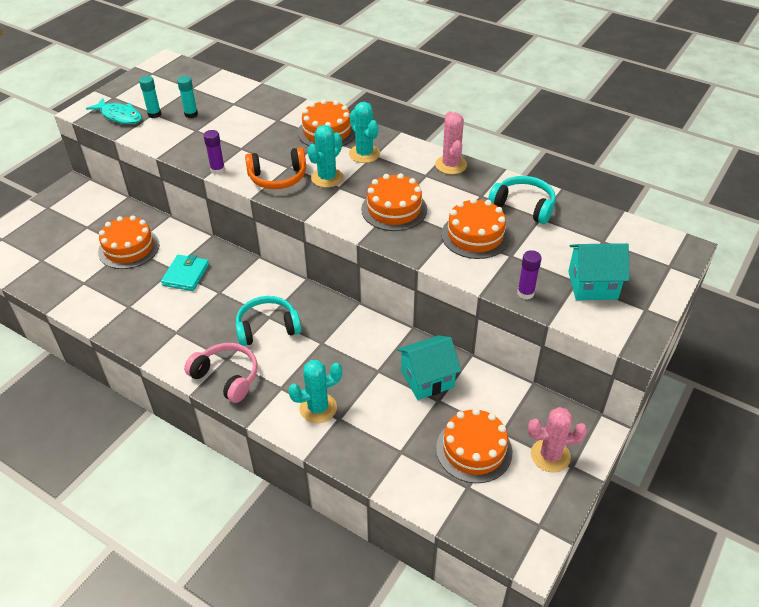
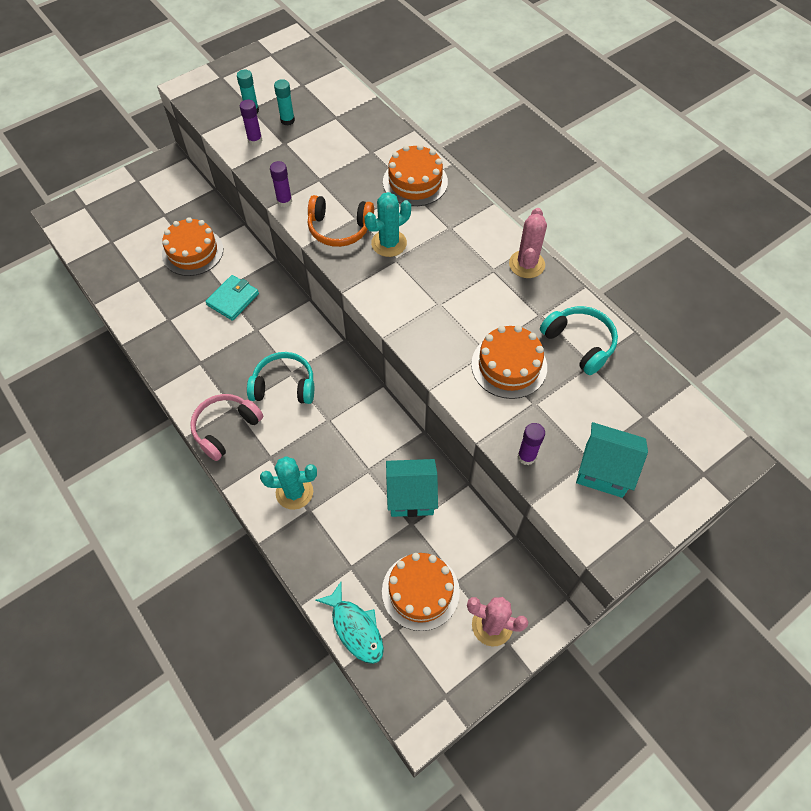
camera: 20 degrees right, 15 degrees up
(119, 116) = (217, 104): turquoise fish -> turquoise fish (355, 628)
(168, 134) = (255, 140): none -> purple glue stick
(227, 377) = (225, 428): pink headphones -> pink headphones turned 105 degrees counterclockwise
(364, 154) = (441, 223): turquoise cactus -> none
(394, 209) = (439, 305): orange cake -> none

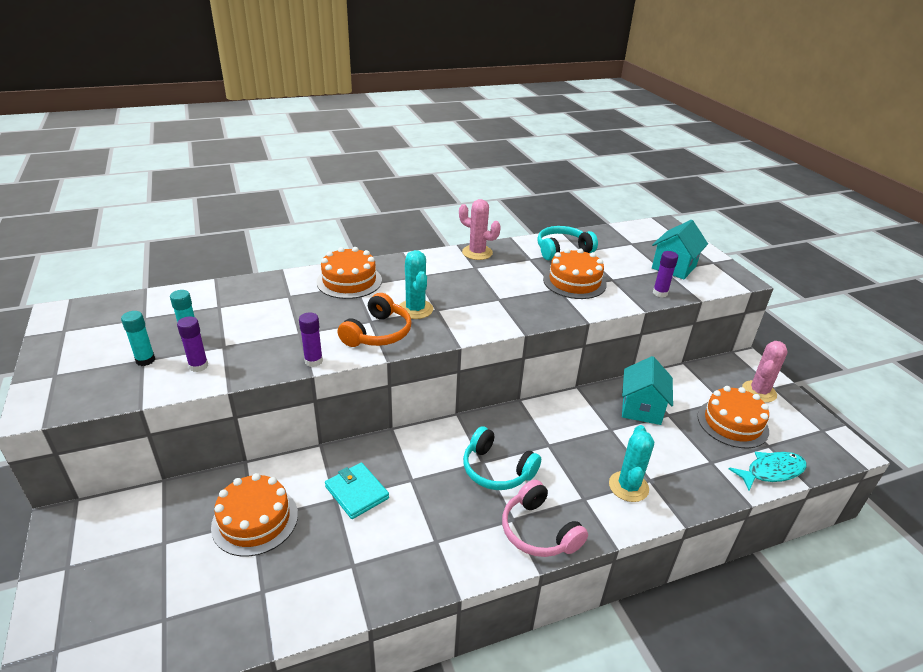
camera: 75 degrees left, 25 degrees down
(284, 385) = (497, 470): turquoise headphones -> turquoise headphones turned 75 degrees counterclockwise

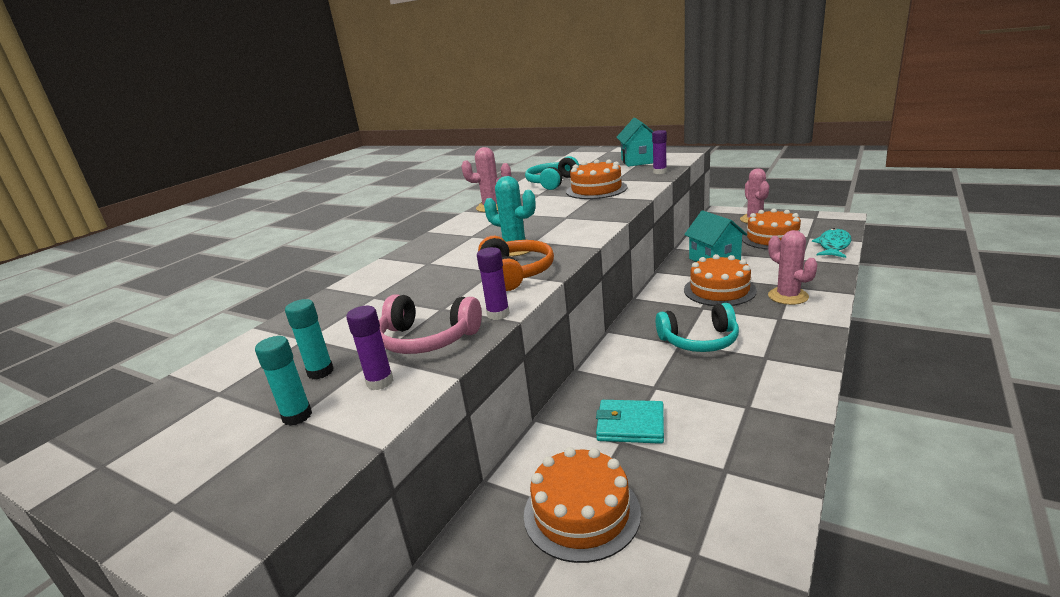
camera: 35 degrees left, 10 degrees down
(349, 281) = (416, 263): orange cake -> orange cake (719, 290)
(538, 531) = (792, 351): pink headphones -> pink headphones (427, 339)
(628, 486) = (788, 296): turquoise cactus -> pink cactus

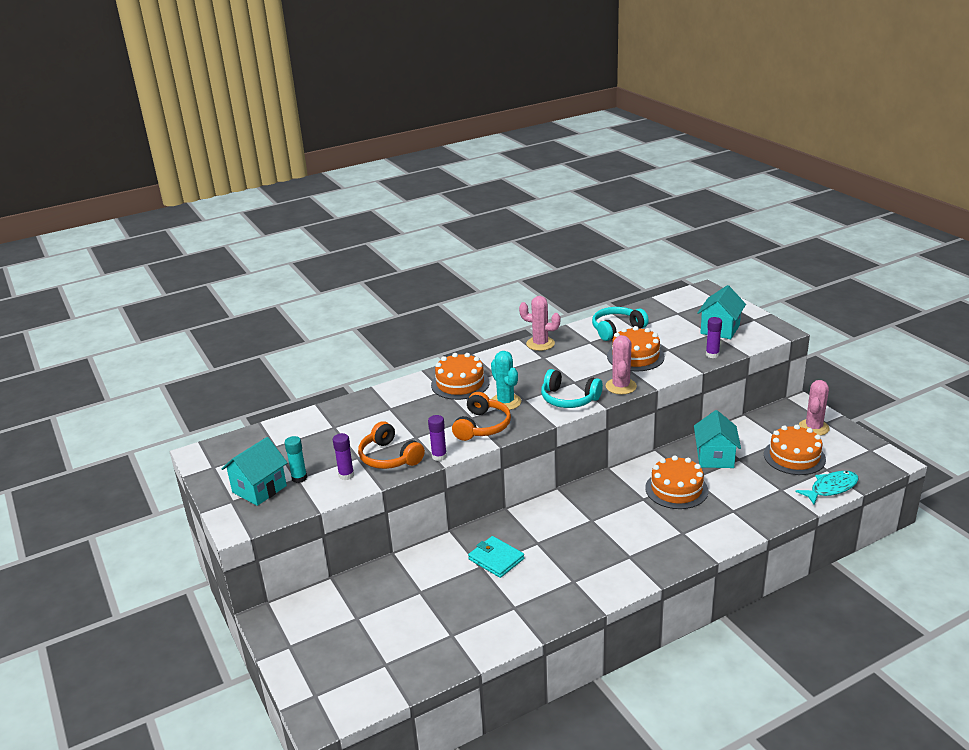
camera: 30 degrees right, 5 degrees up
(226, 462) = (259, 489): none -> turquoise house
(320, 372) = (325, 455): turquoise glue stick -> none
(427, 339) = (389, 457): pink headphones -> orange headphones
(581, 513) = (422, 591): orange cake -> orange cake (460, 383)
(699, 341) = (605, 524): turquoise headphones -> turquoise headphones (569, 399)
(788, 296) = (716, 518): pink cactus -> pink cactus (621, 386)

